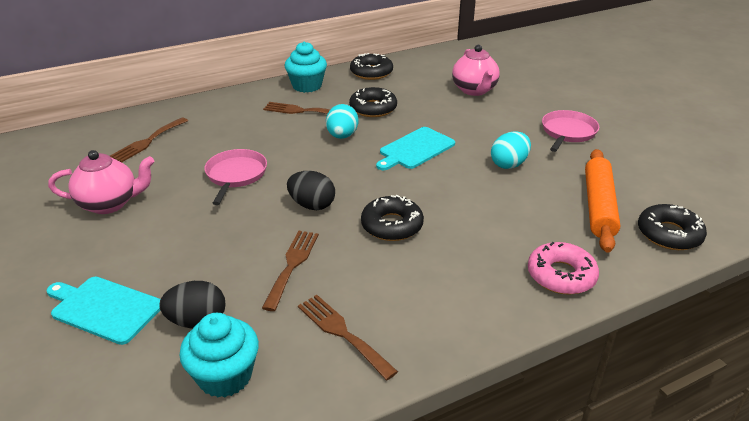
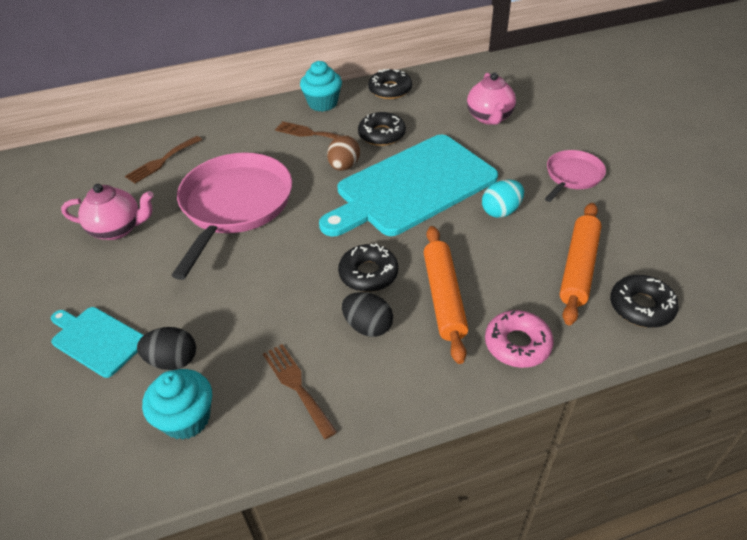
camera: 10 degrees right, 10 degrees up
(236, 175) = (235, 205): pink pan -> pink pan, size x1.94
(292, 265) = (267, 310): brown fork -> none
(312, 205) = (298, 245): black egg -> black egg (368, 326)
(342, 136) = (344, 166): turquoise egg -> brown egg
(415, 149) = (411, 186): turquoise cutting board -> turquoise cutting board, size x2.09
(475, 240) = (444, 297): none -> orange rolling pin

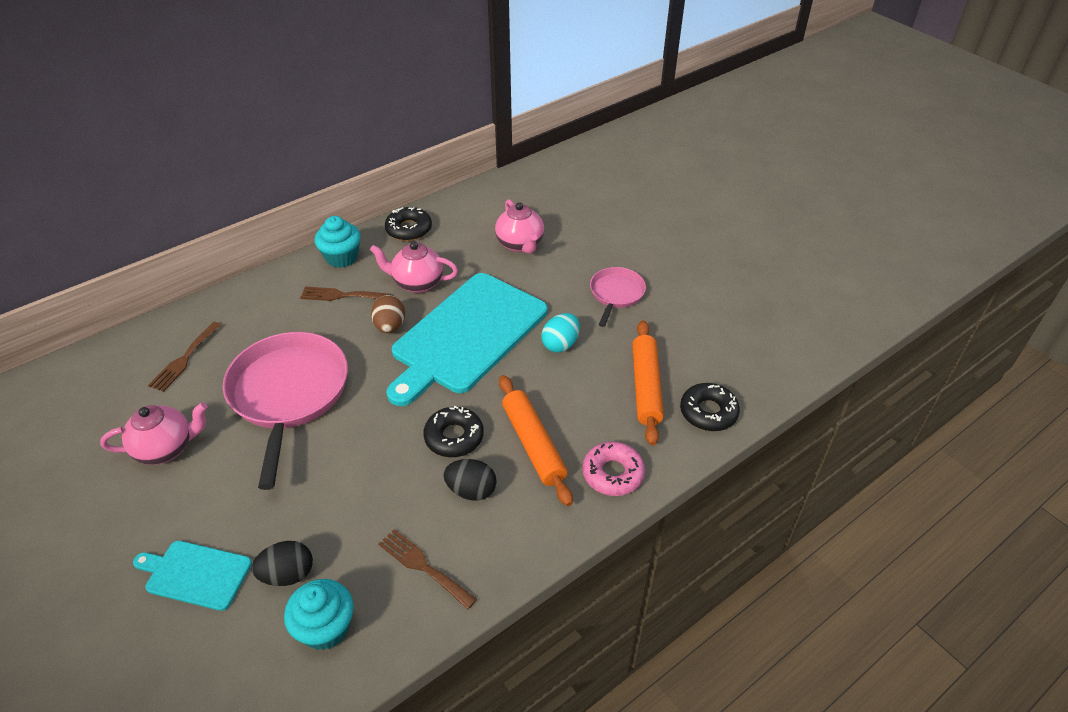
camera: 20 degrees left, 0 degrees up
(381, 134) = (417, 283): black donut -> pink teapot

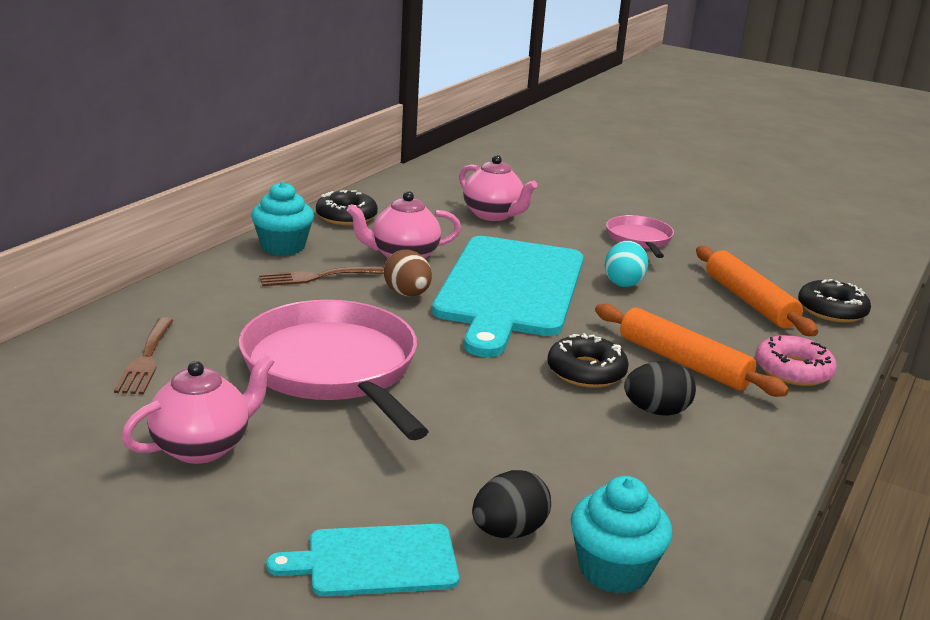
camera: 25 degrees left, 20 degrees down
(423, 566) = (673, 486): brown fork -> none

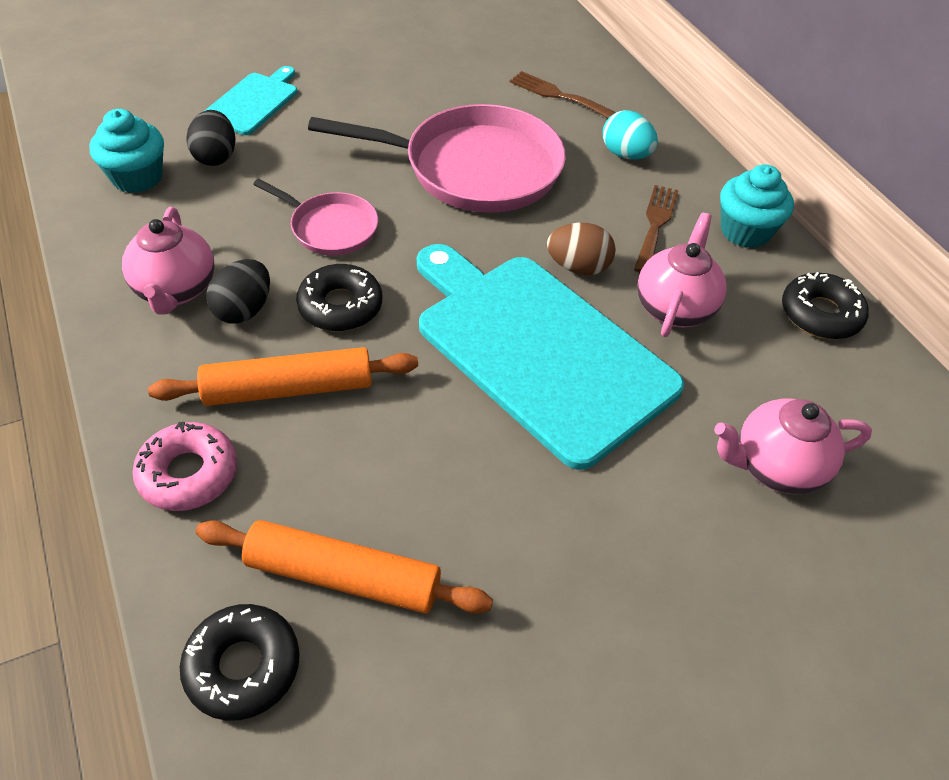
camera: 125 degrees right, 25 degrees up
(202, 447) = (424, 84): pink teapot -> pink teapot (176, 290)
(623, 282) = (486, 470): turquoise egg -> turquoise egg (626, 155)
(639, 239) = (606, 600): pink pan -> pink pan (330, 228)

